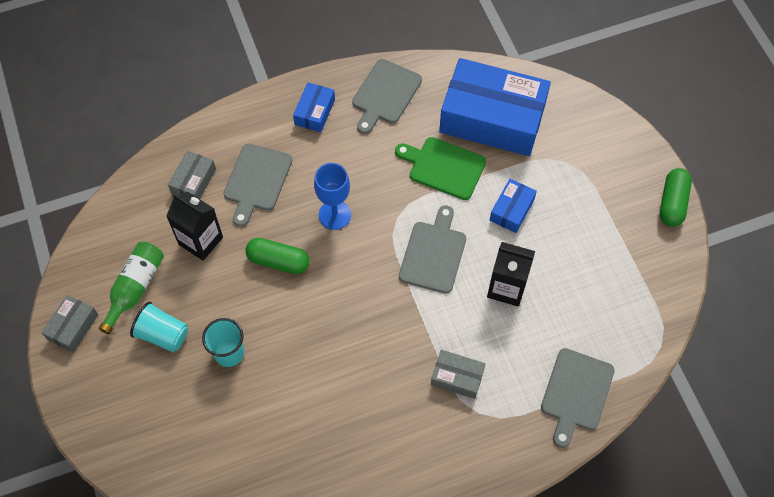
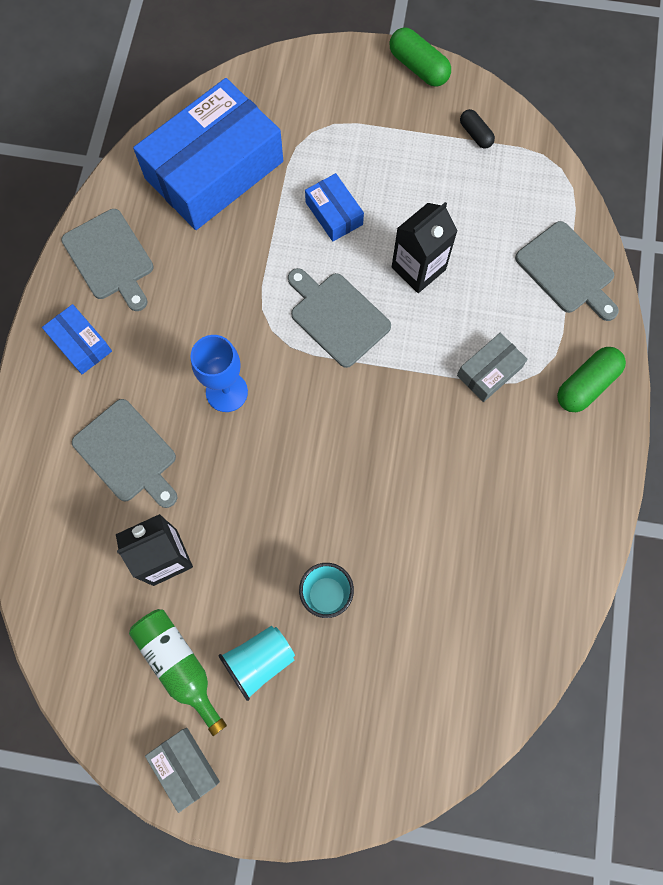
camera: 60 degrees left, 10 degrees up
(193, 181) = (80, 526): grey box -> none
(278, 261) = (246, 482): green capsule -> green capsule (586, 385)
(444, 167) = (241, 250): green cutting board -> none
(645, 271) = (475, 134): none -> black capsule

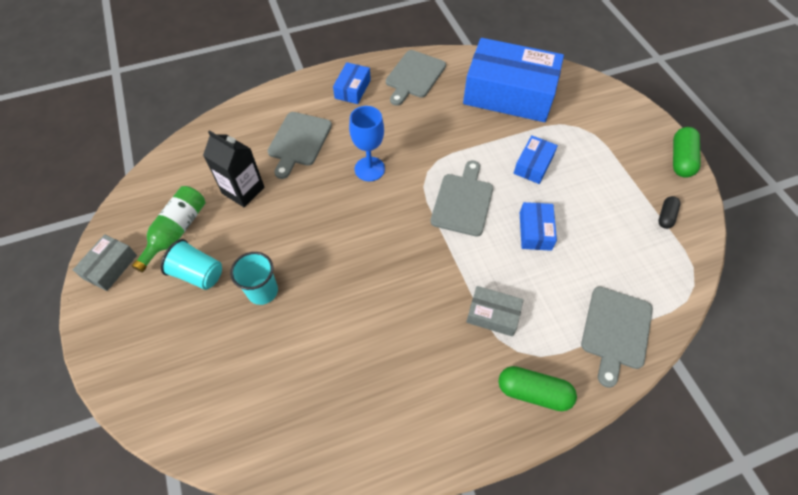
camera: 60 degrees right, 15 degrees down
(418, 268) = (535, 231): black carton -> blue box

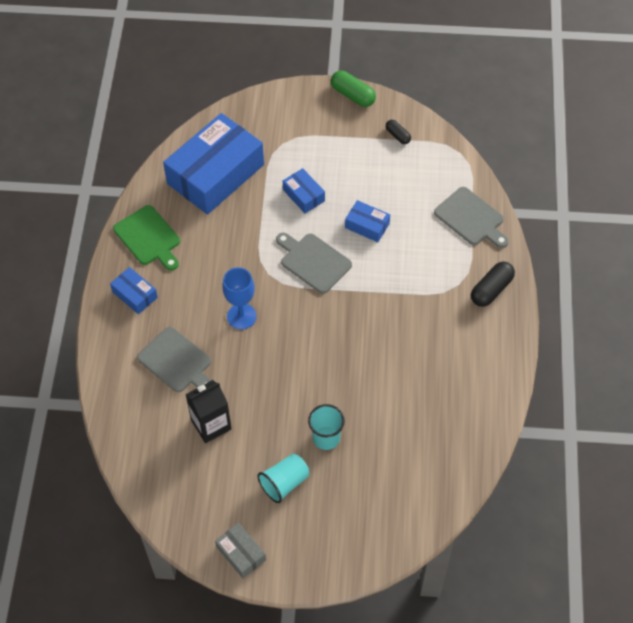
camera: 65 degrees left, 0 degrees up
(176, 231) = (229, 491): green bottle -> none
(414, 76) = (149, 237): grey cutting board -> green cutting board
(492, 315) = (423, 287): grey box -> none
(533, 392) = (491, 289): green capsule -> black capsule

